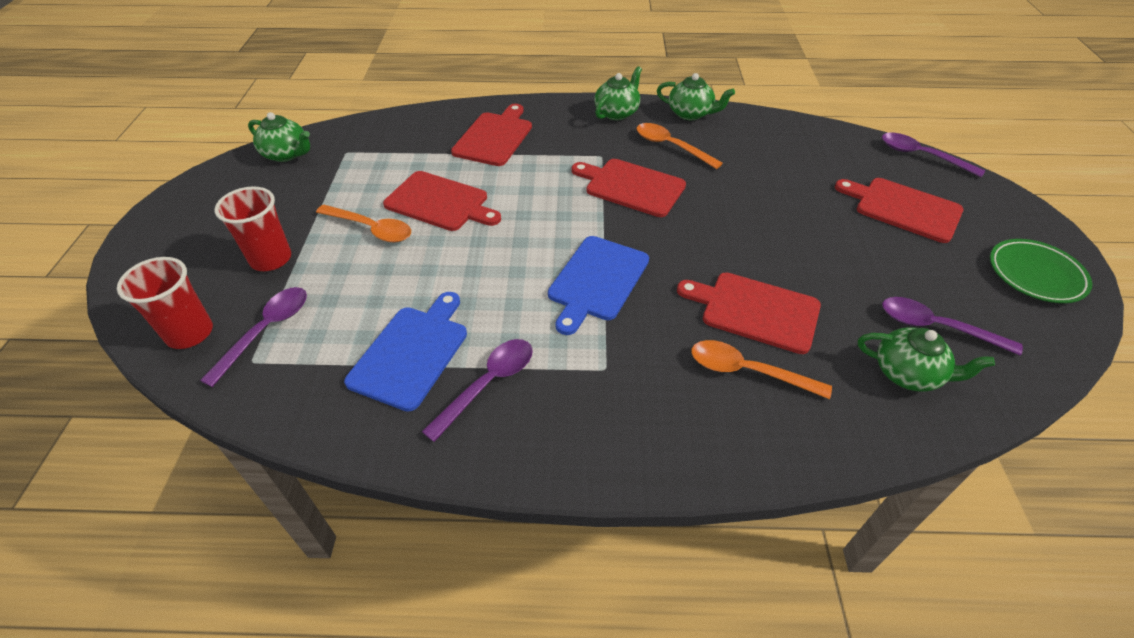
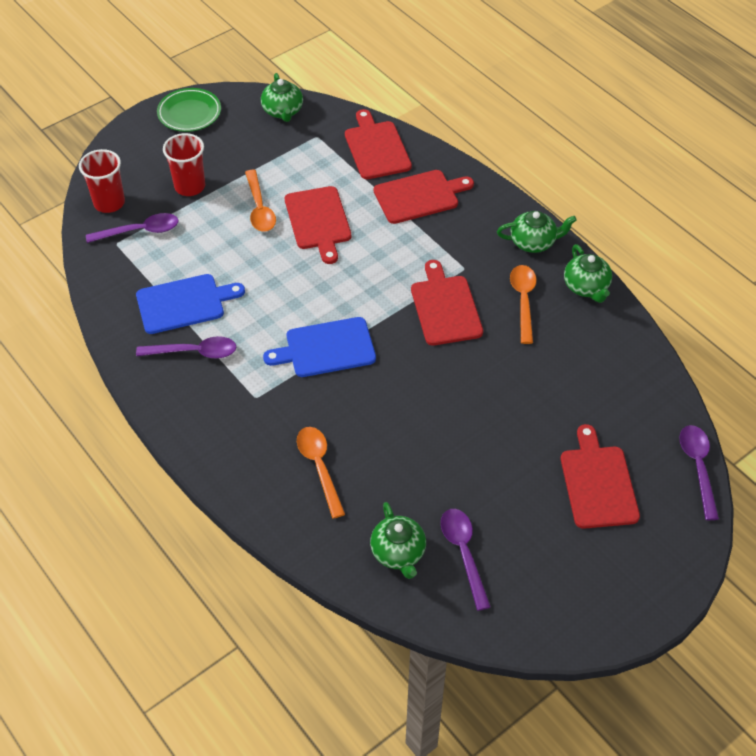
camera: 50 degrees right, 5 degrees up
(755, 311) = (380, 445): red cutting board -> red cutting board (376, 148)
(1035, 275) = (594, 597): green plate -> green plate (189, 113)

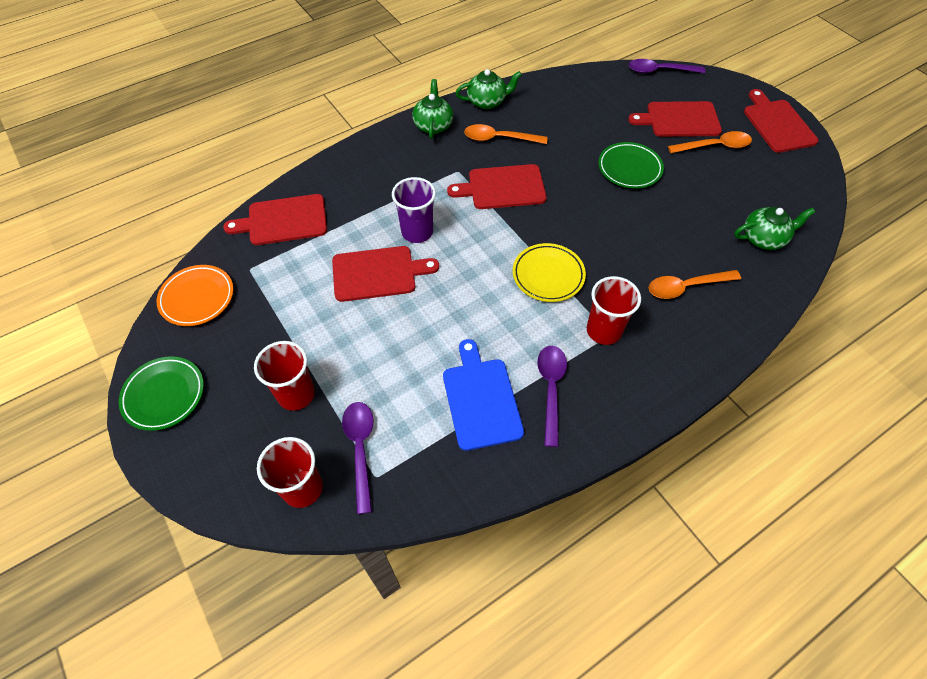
camera: 85 degrees left, 5 degrees up
(259, 208) = (348, 324): orange spoon -> orange spoon (714, 146)
(260, 393) = (603, 331): none -> red cup
(283, 111) = (197, 298): green teapot -> orange plate
(326, 348) = (548, 275): blue cutting board -> yellow plate
(373, 243) = (417, 232): none -> purple cup
(419, 196) = (360, 193): red cutting board -> red cutting board (777, 124)
(463, 553) = (755, 199): purple spoon -> none
(495, 424) = (629, 168): none -> green plate

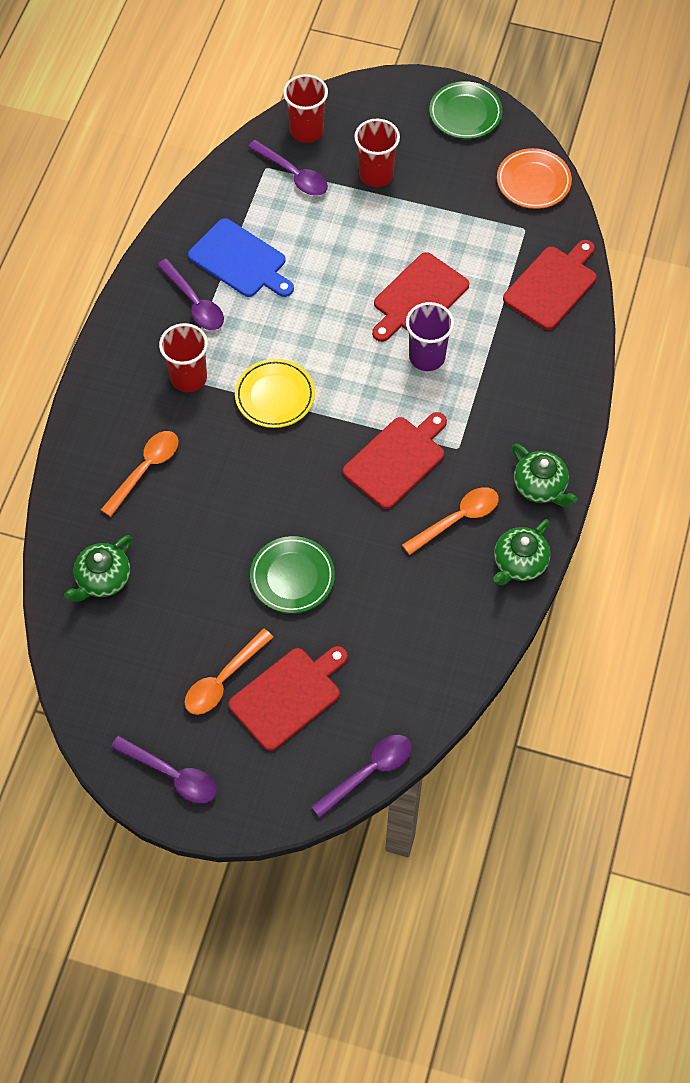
camera: 140 degrees right, 5 degrees up
(777, 124) = (172, 775): red cutting board -> purple spoon

